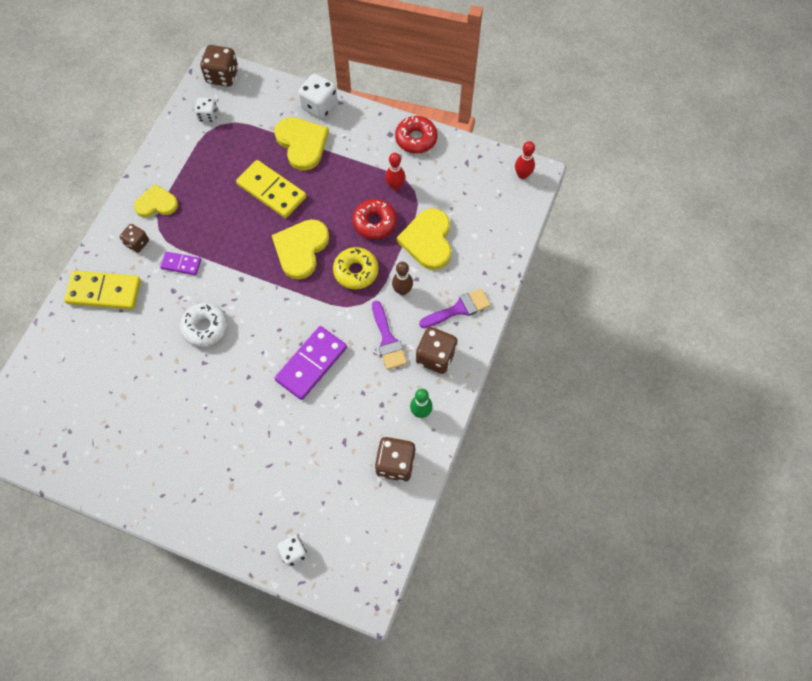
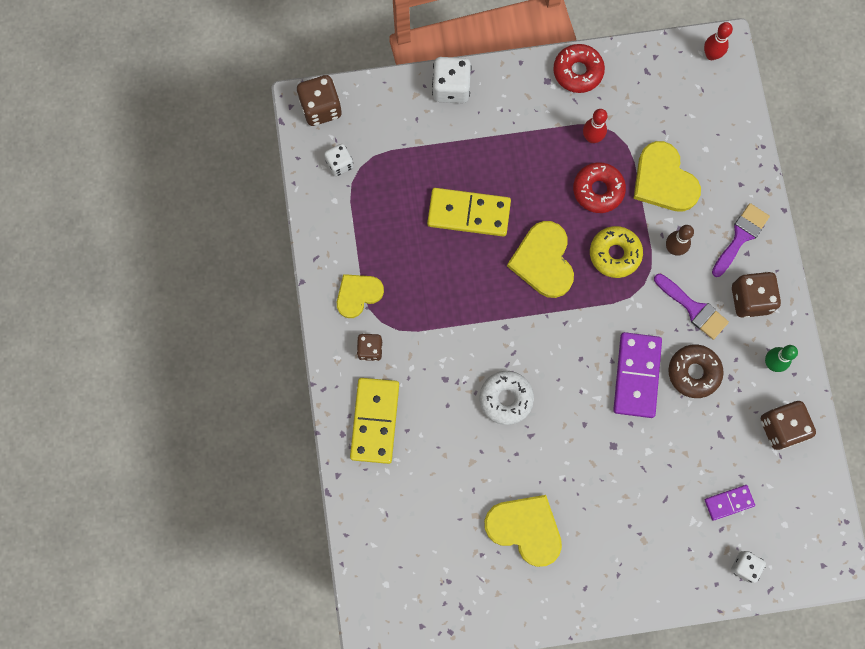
camera: 30 degrees left, 10 degrees up
(104, 292) = (375, 421): yellow domino -> yellow domino turned 60 degrees counterclockwise
(181, 264) = (433, 346): purple domino -> purple domino (729, 502)
(302, 143) = (463, 142): yellow heart -> yellow heart (525, 529)
(355, 385) = (693, 372): none -> brown donut

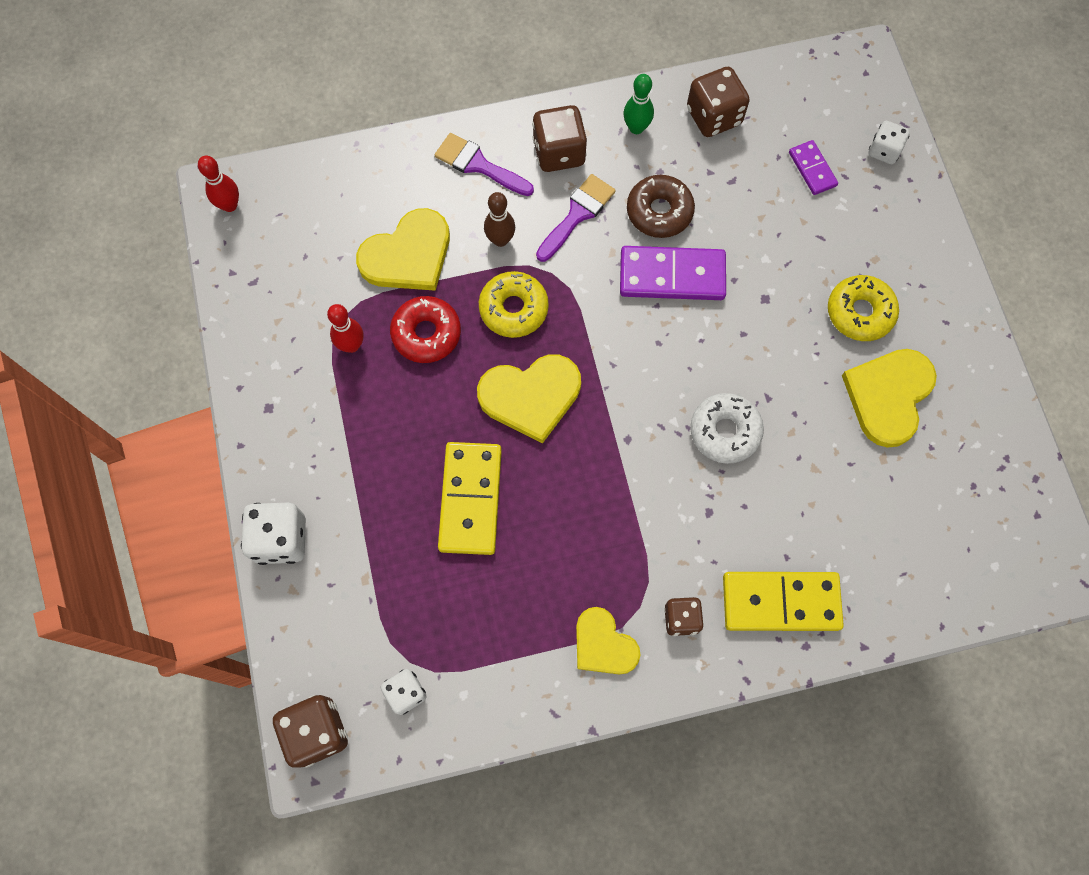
camera: 95 degrees left, 5 degrees down
(578, 72) = (254, 368): red donut -> none
(597, 519) = (860, 312): none -> yellow donut

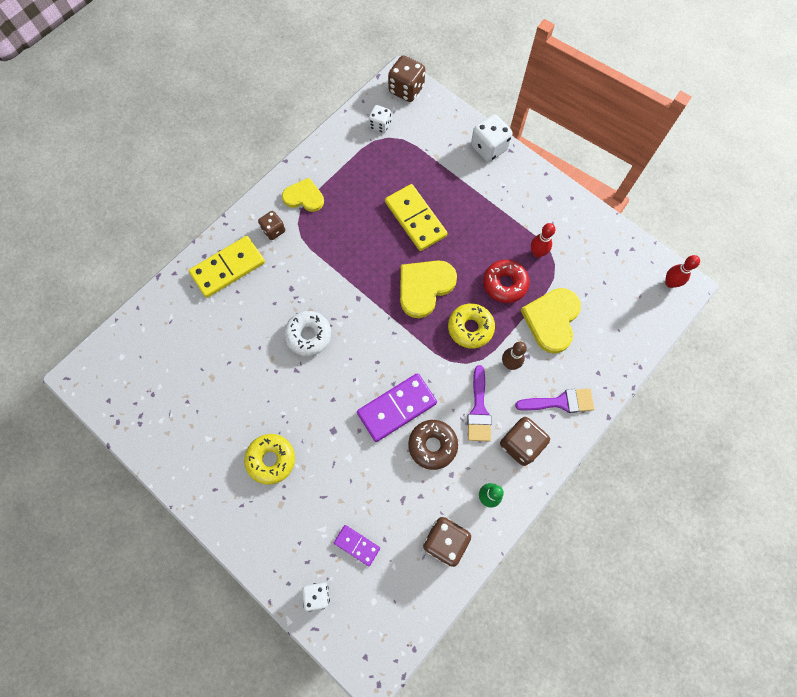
camera: 145 degrees right, 0 degrees up
(888, 396) = (227, 416): yellow heart -> none

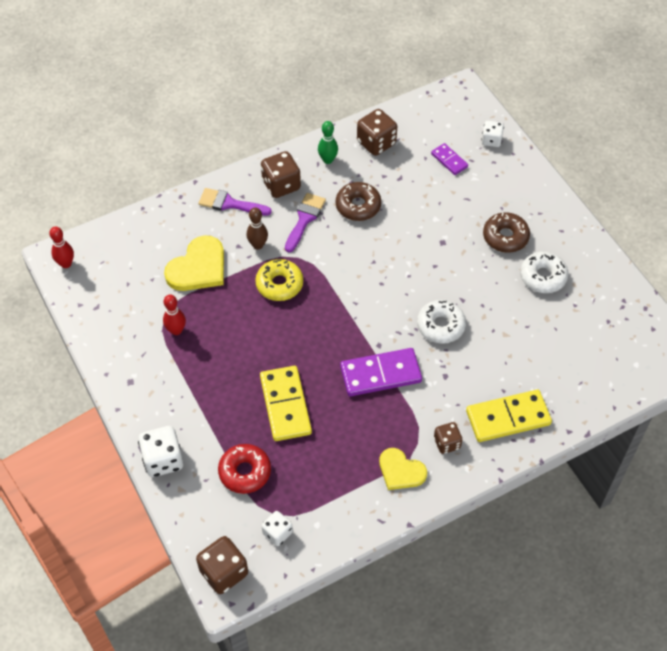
camera: 160 degrees left, 15 degrees down
(223, 423) = (543, 277): none -> white donut
(271, 460) = (505, 237): yellow donut -> brown donut
(396, 408) = (378, 242): purple domino -> purple domino (380, 374)
(424, 287) = (307, 334): yellow heart -> none
(505, 284) = (225, 312): red donut -> red donut (245, 472)

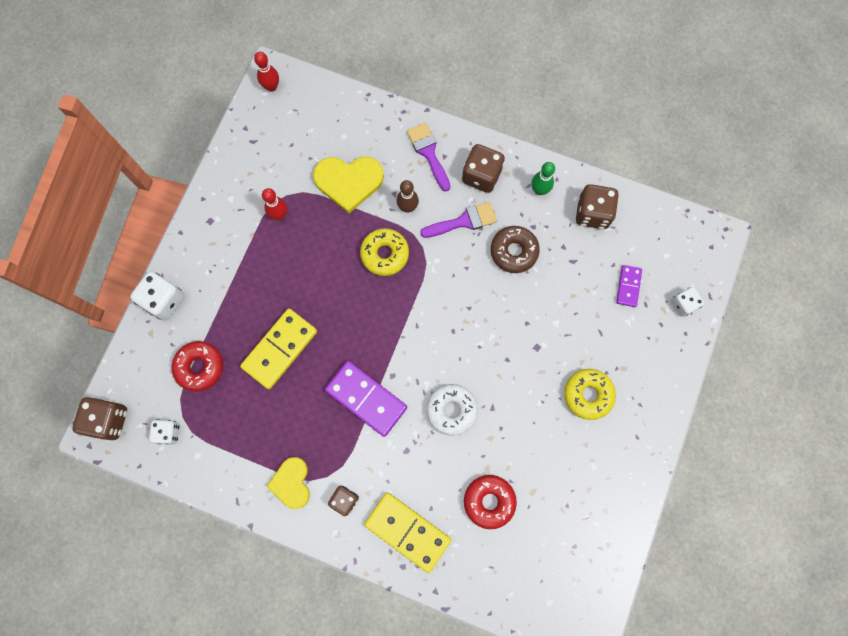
camera: 50 degrees right, 20 degrees up
(505, 237) = (588, 395): brown donut -> yellow donut
(530, 350) = (489, 501): none -> red donut
(543, 277) = (573, 457): white donut -> none

